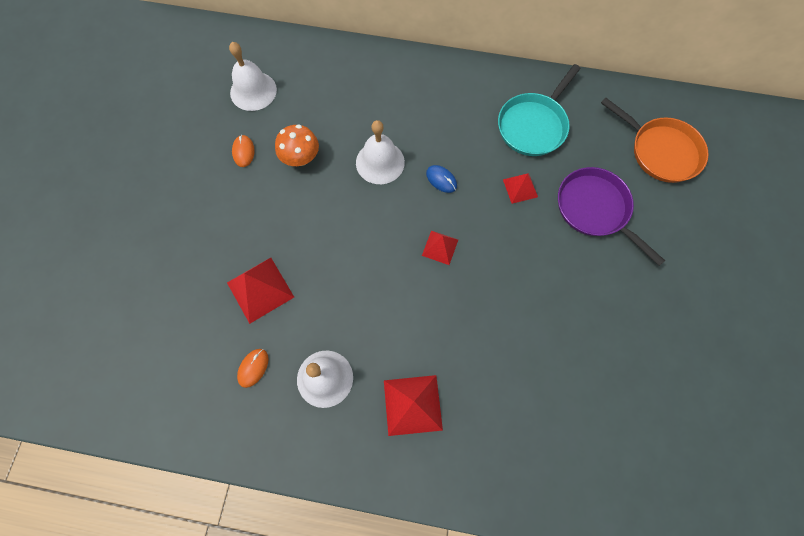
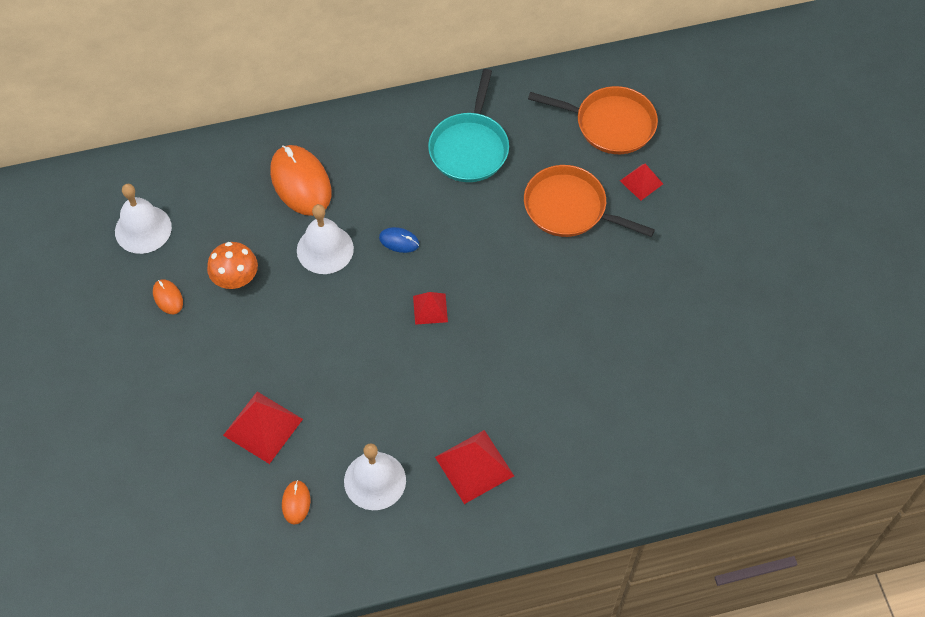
camera: 25 degrees left, 10 degrees down
(387, 101) = (300, 182): none -> orange mouse
(520, 188) = (485, 217): red pyramid -> red pyramid (641, 182)
(595, 209) = (569, 208): purple pan -> orange pan

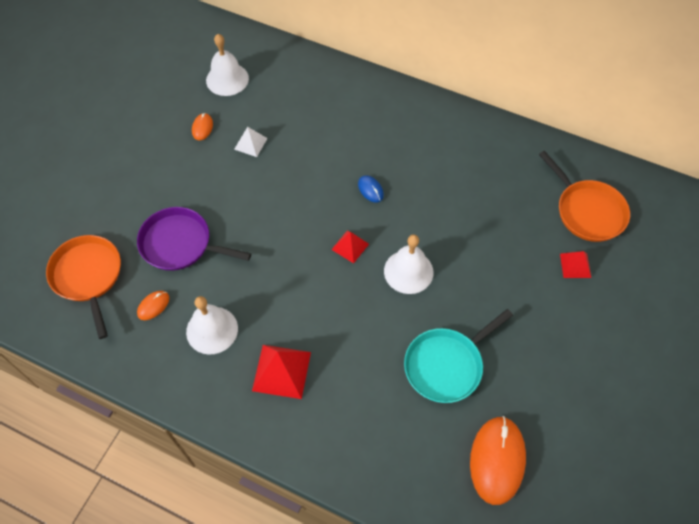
camera: 40 degrees right, 0 degrees up
(235, 278) = (250, 143): orange mushroom -> white pyramid
(263, 427) = (180, 244): red pyramid -> purple pan
(300, 182) = (343, 113): orange mouse -> orange mouse (497, 460)
(325, 249) = (320, 163): white bell -> white bell (408, 271)
(470, 148) = (472, 162): turquoise pan -> turquoise pan (446, 365)
(569, 208) = (506, 247): orange pan -> orange pan (88, 276)

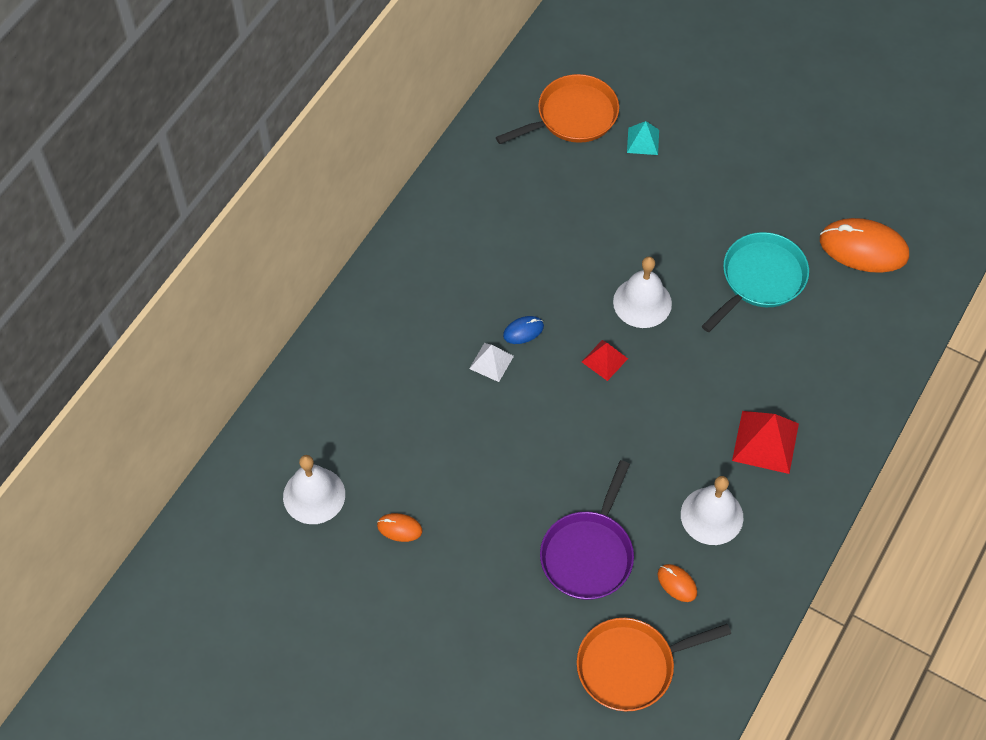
camera: 85 degrees left, 0 degrees up
(250, 143) = (435, 467): white pyramid -> white pyramid (491, 362)
(446, 365) = (760, 279): turquoise pan -> turquoise pan turned 105 degrees counterclockwise
(575, 265) = (643, 141): red pyramid -> turquoise pyramid

